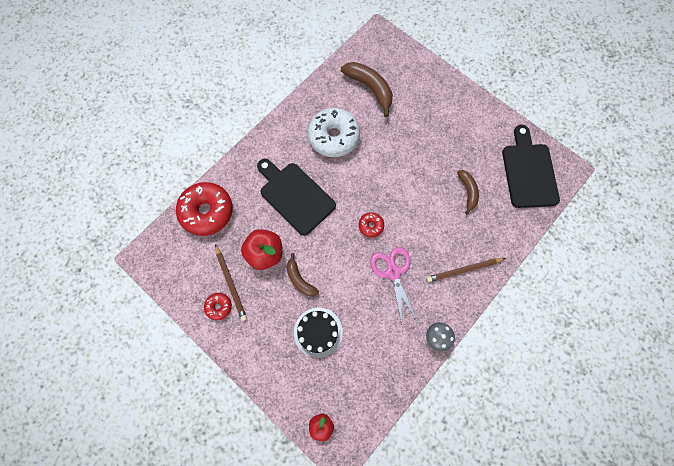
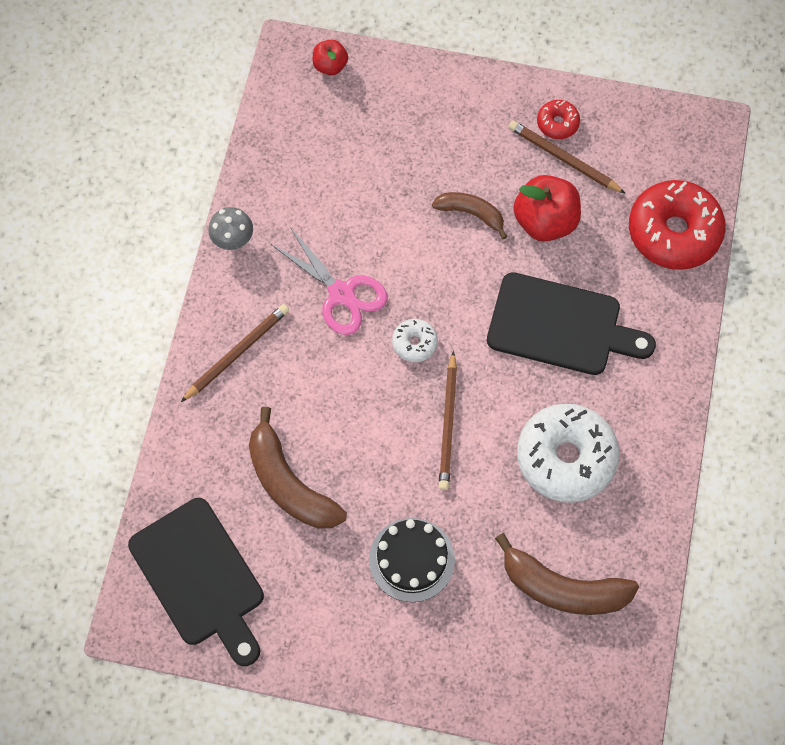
camera: 150 degrees right, 5 degrees down
(318, 332) = (401, 163): black cake -> black cake (412, 559)
(371, 226) = (414, 343): red donut -> white donut
(377, 179) = (448, 423): none -> brown pencil
(467, 191) = (289, 483): brown banana -> brown banana, size x1.64

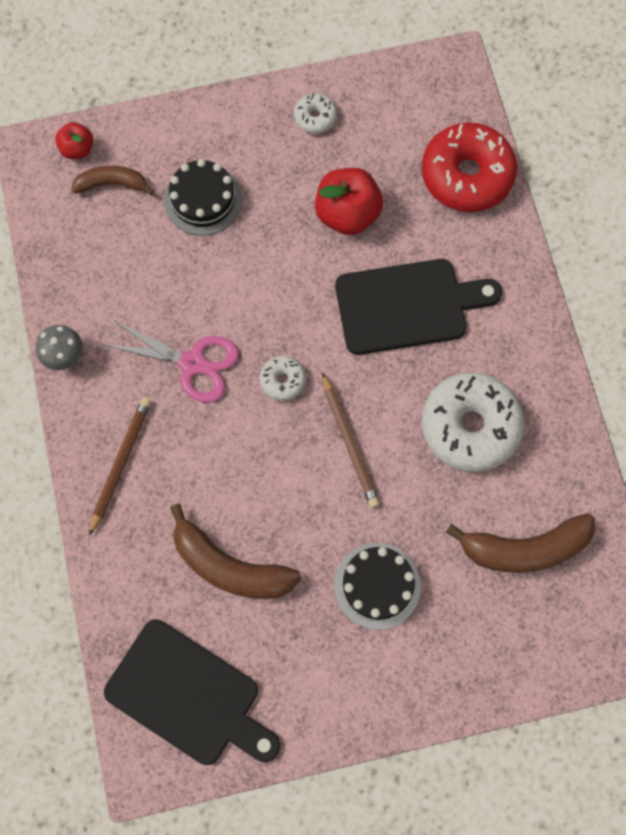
camera: 25 degrees left, 5 degrees up
(420, 155) = (203, 200): none -> black cake
(471, 214) = (277, 235): brown banana -> brown banana (112, 184)
(557, 123) = (315, 117): red donut -> white donut
(563, 159) = (336, 149): brown pencil -> none

